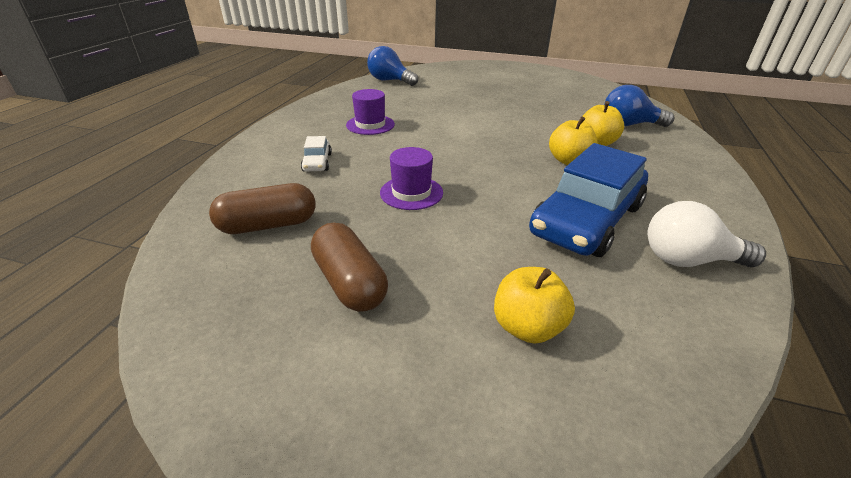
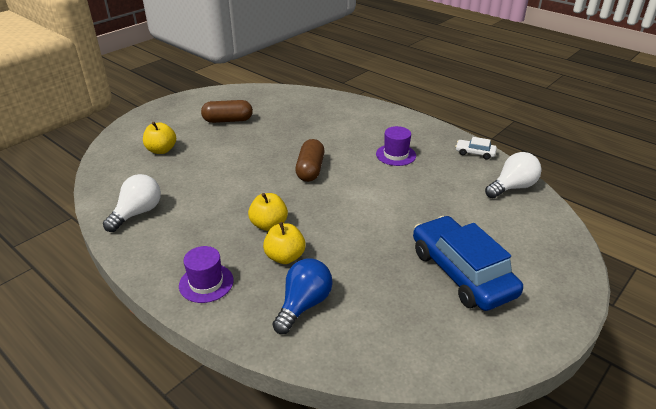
camera: 115 degrees right, 0 degrees up
(268, 225) = (288, 108): brown capsule -> brown capsule (310, 169)
(317, 162) = (345, 127): white car -> white car (475, 153)
(390, 81) = (512, 187): blue light bulb -> white light bulb
(411, 193) = (283, 149): purple hat -> purple hat (206, 283)
(586, 219) = (201, 197): blue car -> blue car (461, 272)

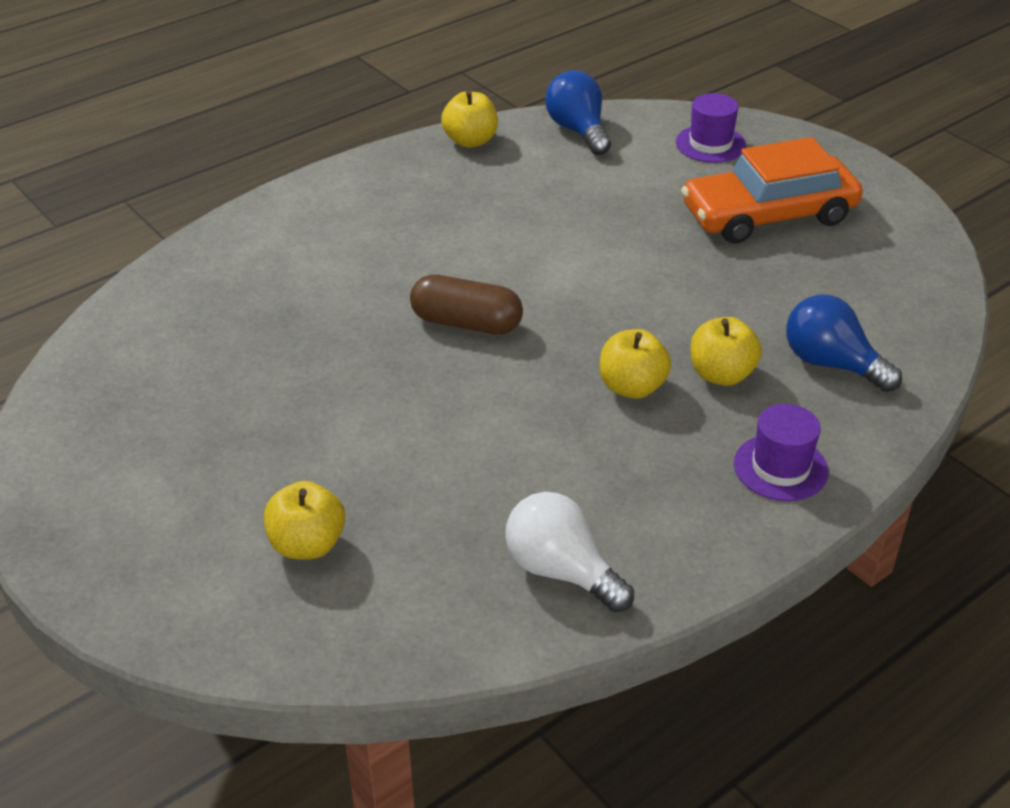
camera: 80 degrees left, 5 degrees up
(228, 120) = (208, 429): brown capsule -> none
(396, 155) = (448, 219): purple hat -> purple hat (710, 144)
(461, 272) = (768, 215): blue car -> orange car
(475, 153) = (470, 141): white car -> yellow apple
(512, 187) = (578, 131): white light bulb -> blue light bulb

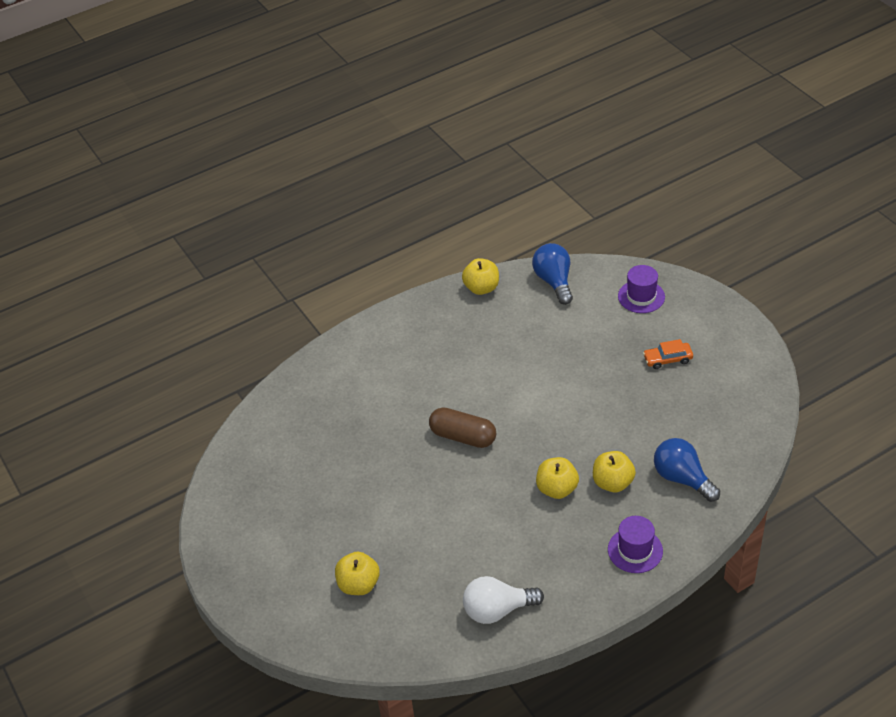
camera: 10 degrees right, 5 degrees up
(561, 571) = (497, 610): white light bulb -> white light bulb turned 60 degrees counterclockwise
(768, 215) = (667, 359): orange car -> orange car, size x0.43

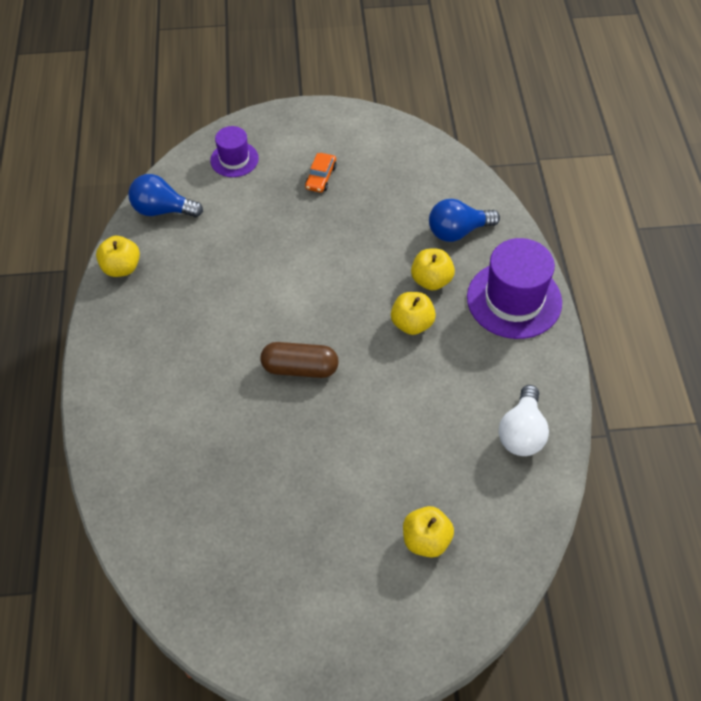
camera: 65 degrees left, 10 degrees up
(463, 437) = (300, 368): brown capsule -> brown capsule turned 45 degrees clockwise
(635, 550) = (514, 300): purple hat -> purple hat, size x1.76

